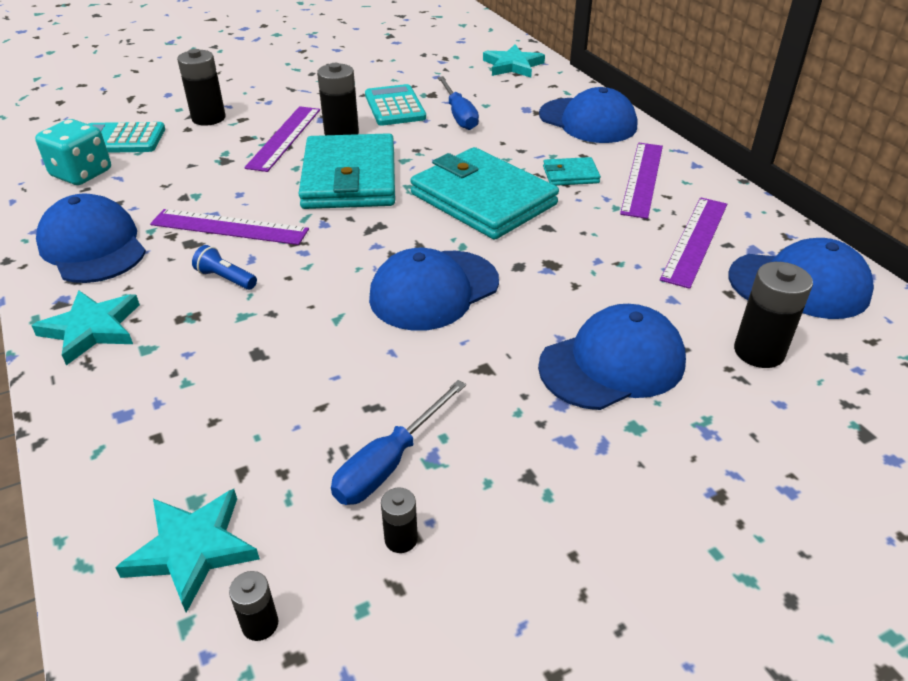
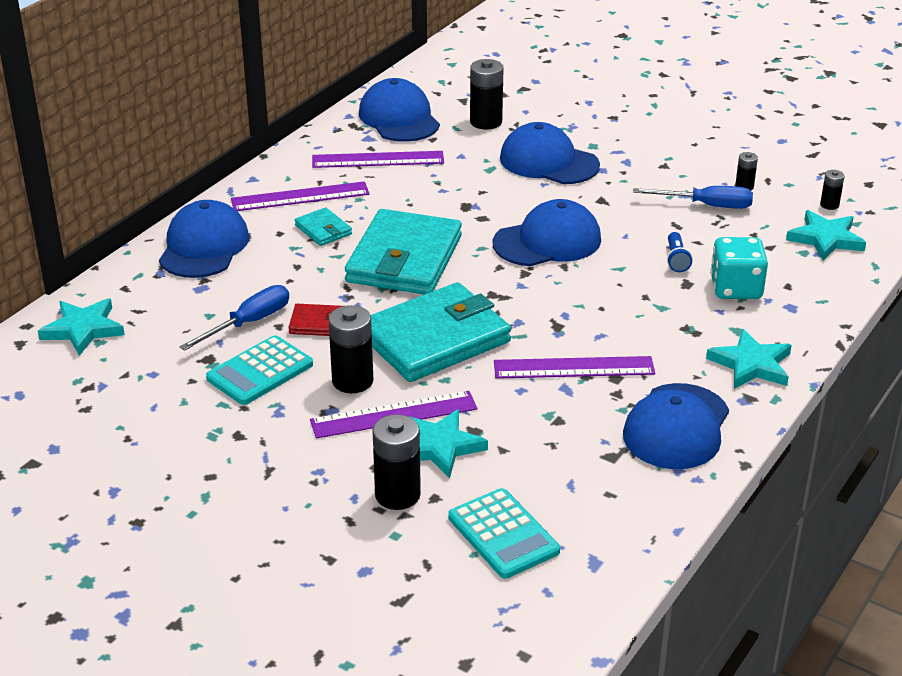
camera: 120 degrees left, 5 degrees down
(82, 173) = (590, 515): turquoise dice -> turquoise dice (736, 288)
(226, 278) = (635, 335): blue flashlight -> blue flashlight (676, 259)
(229, 144) = (439, 446): none -> turquoise star
(229, 227) = (574, 368): purple ruler -> purple ruler turned 75 degrees counterclockwise
(428, 139) = (318, 323): none -> red wallet
(434, 290) = (547, 241): blue cap -> blue cap turned 45 degrees counterclockwise

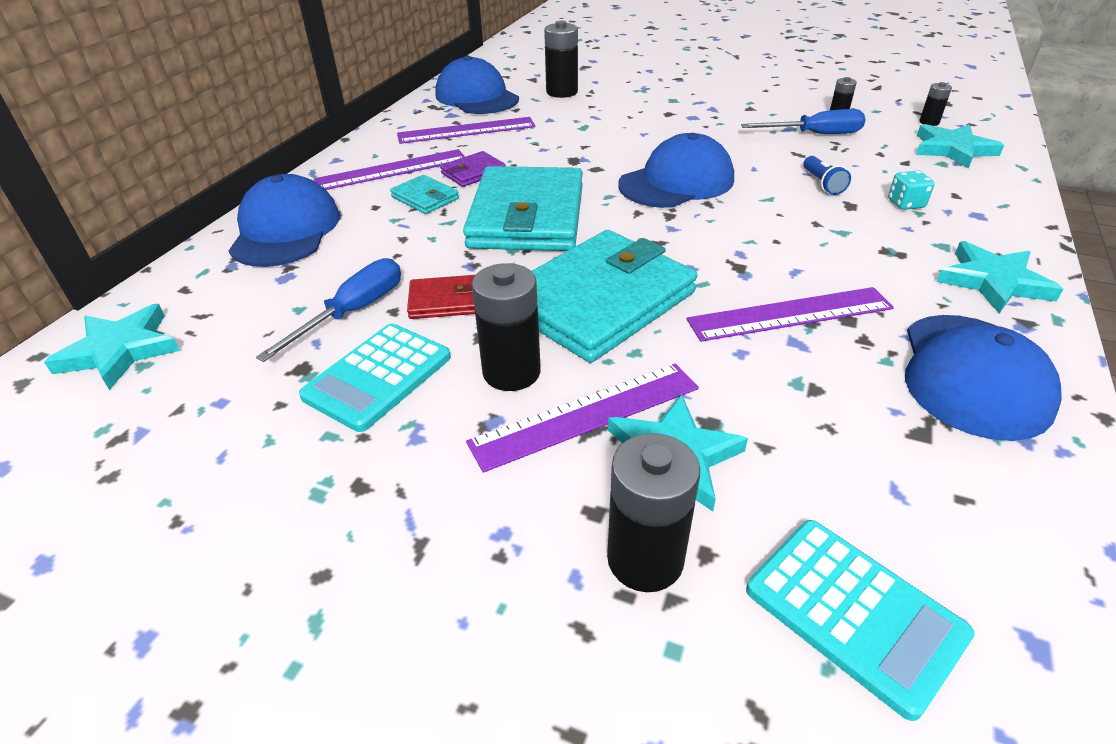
camera: 10 degrees left, 5 degrees up
(371, 208) = (473, 172): none -> purple wallet
(548, 162) = (638, 116): blue cap -> none
(736, 288) = (905, 204): turquoise dice -> turquoise dice, size x0.54

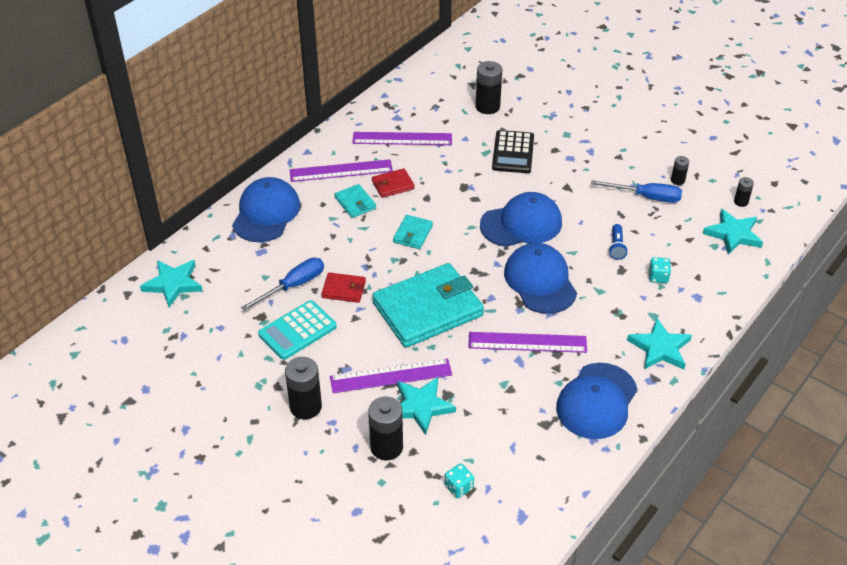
camera: 15 degrees right, 5 degrees up
(473, 172) = (393, 185): purple wallet -> red wallet
(476, 97) = (422, 99): blue cap -> blue cap (540, 281)
(511, 372) = (364, 343): black battery -> black battery (306, 407)
(527, 216) = (413, 234): turquoise wallet -> turquoise wallet, size x0.44
(618, 122) = (513, 152): none -> black calculator
(854, 612) = (459, 487): turquoise calculator -> turquoise dice

